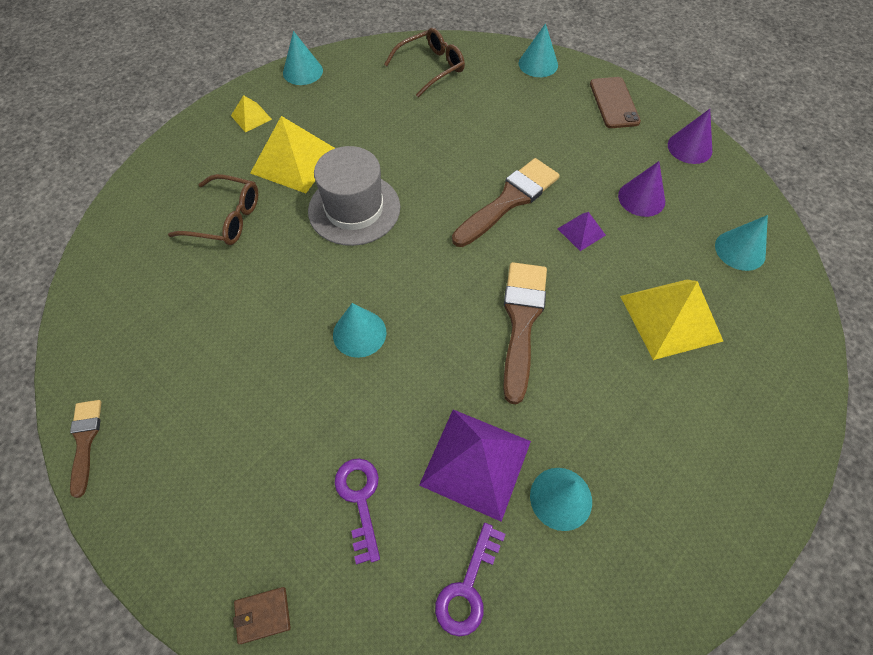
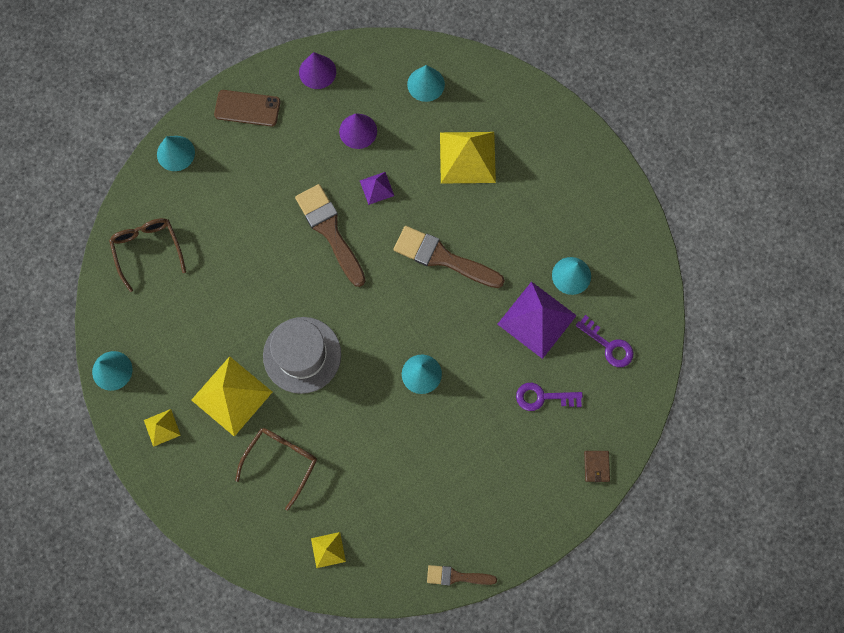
camera: 75 degrees left, 15 degrees up
(123, 286) = (328, 550): none -> yellow pyramid

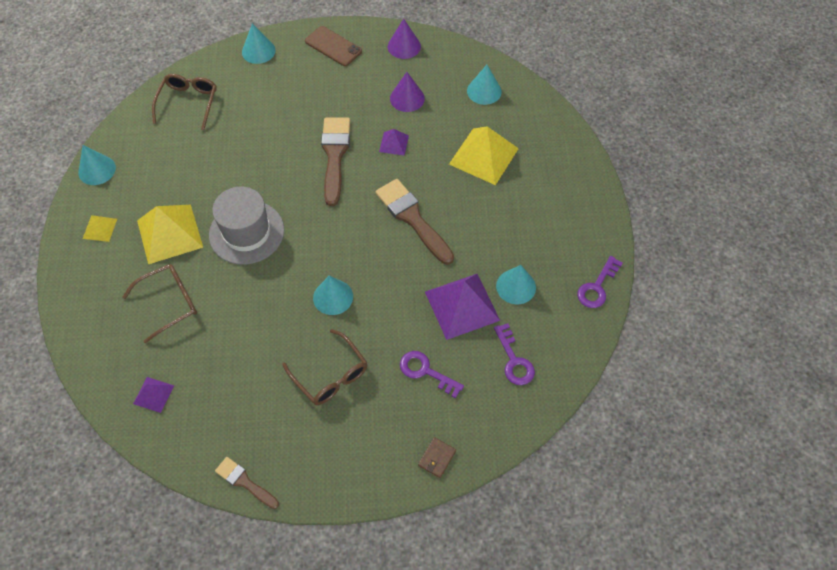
camera: 30 degrees right, 15 degrees down
(328, 550) = (153, 394): yellow pyramid -> purple pyramid
(466, 446) = (330, 375): none -> brown glasses
(639, 237) = (597, 287): none -> purple key

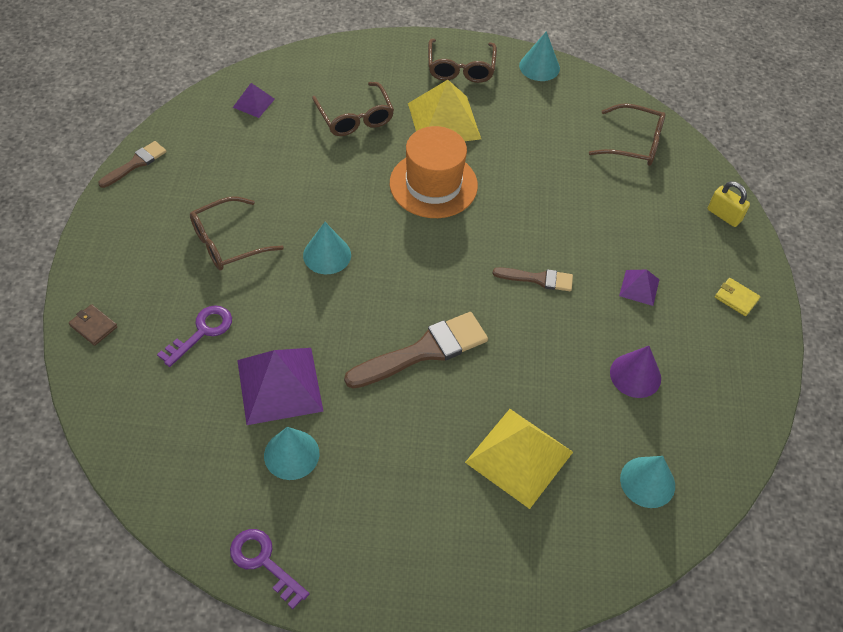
camera: 95 degrees right, 5 degrees down
(100, 228) = (460, 68): yellow pyramid -> brown glasses
(246, 232) = (433, 184): grey hat -> orange hat
(258, 51) = (724, 215): turquoise cone -> yellow padlock
(333, 46) = (736, 298): brown phone -> yellow wallet
(335, 156) = (537, 279): brown brush -> brown brush, size x0.57
(394, 143) = (553, 347): purple pyramid -> purple pyramid (639, 287)
(404, 46) = (740, 386): purple cone -> none
(514, 360) = (186, 430): purple key -> none

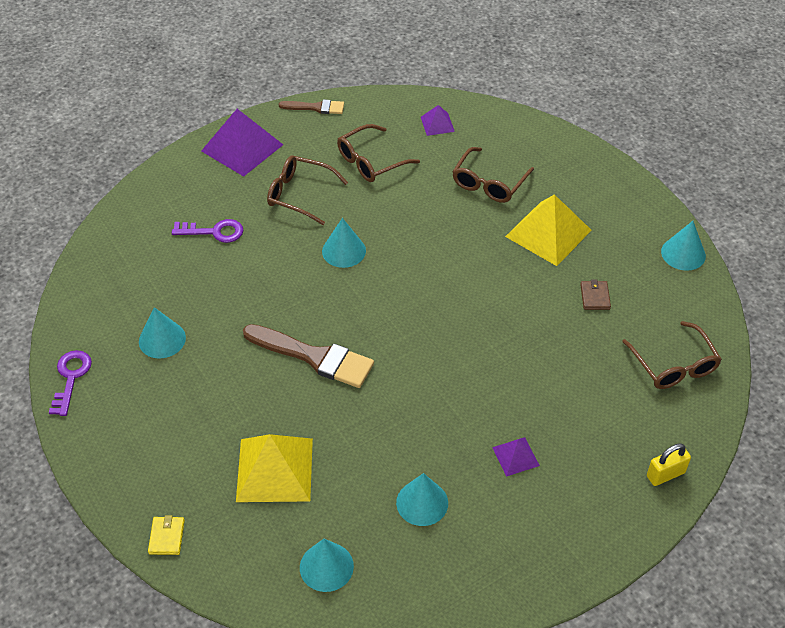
camera: 55 degrees right, 5 degrees down
(93, 326) = (168, 180): brown wallet -> brown wallet (595, 297)
(279, 385) = (210, 298): purple pyramid -> purple pyramid (242, 147)
(433, 184) = (476, 267): orange hat -> none
(460, 68) = (617, 208): brown glasses -> brown glasses (371, 161)
(537, 279) = (452, 384): brown brush -> none
(635, 375) = (422, 502): purple cone -> turquoise cone
(724, 215) = (665, 474): yellow padlock -> yellow padlock turned 60 degrees clockwise
(736, 298) = (578, 533): yellow wallet -> yellow wallet (167, 537)

